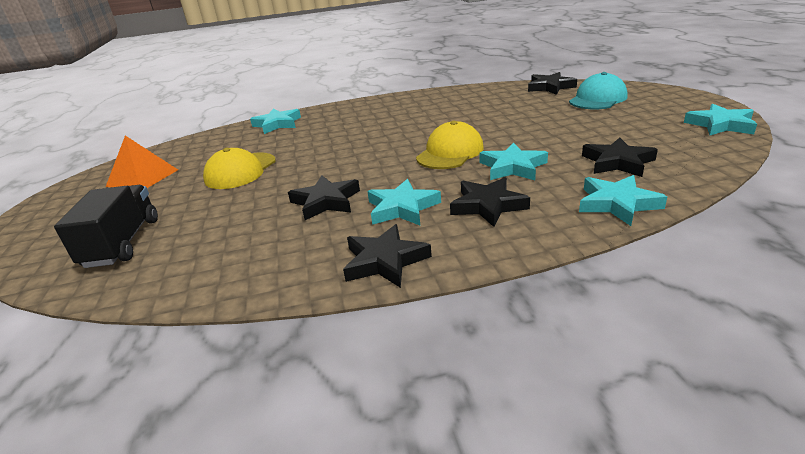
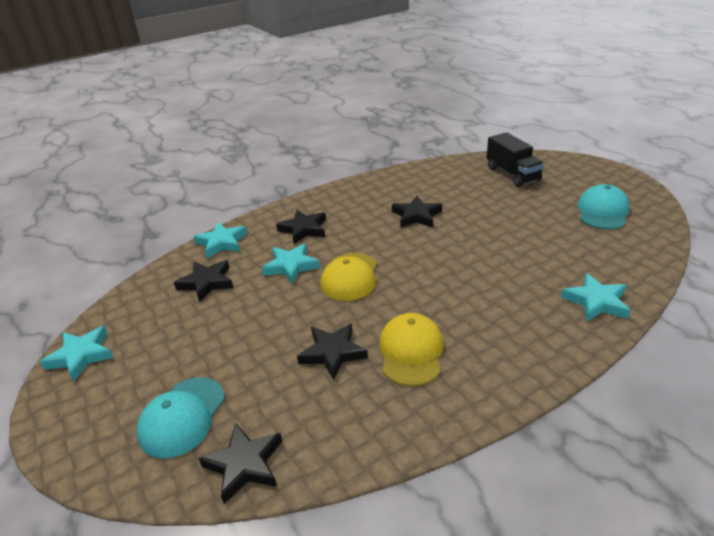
camera: 160 degrees right, 5 degrees up
(142, 178) = (602, 211): orange pyramid -> turquoise cap
(240, 171) = (524, 230): yellow cap -> yellow cap (411, 352)
(385, 261) = (350, 191): black star -> black star (332, 353)
(402, 208) = (359, 219): turquoise star -> none

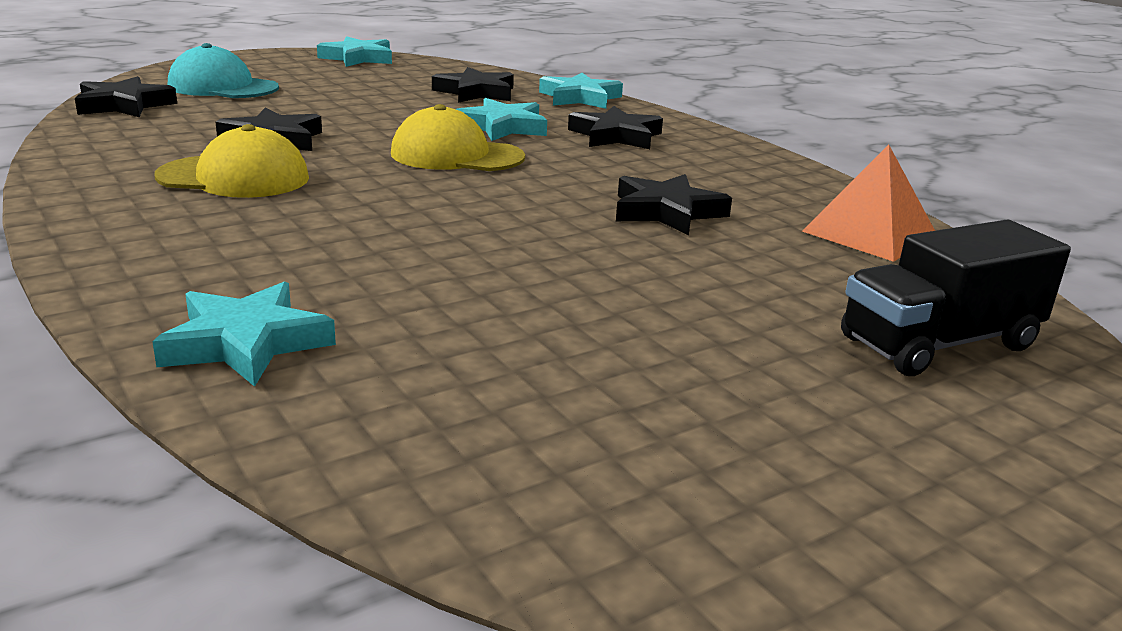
camera: 85 degrees right, 10 degrees down
(424, 176) = (870, 233): none -> orange pyramid
(602, 211) = (706, 455): turquoise cap -> none

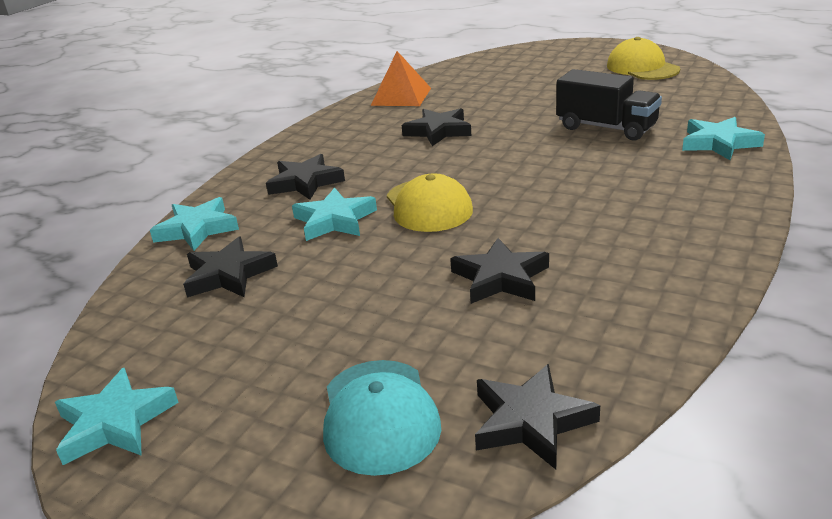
camera: 115 degrees left, 5 degrees up
(234, 177) = (590, 244): yellow cap -> yellow cap (642, 68)
(939, 343) = (502, 71): black truck -> black truck (606, 128)

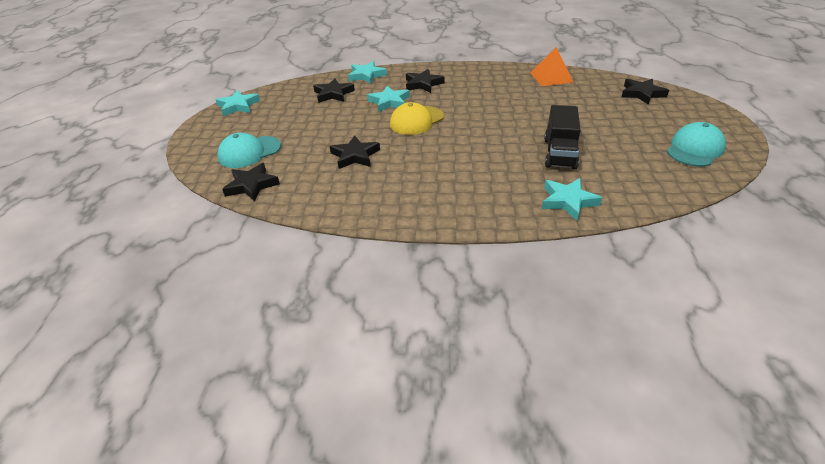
camera: 65 degrees right, 10 degrees up
(438, 131) = (509, 101): black star -> black star (642, 94)
(642, 68) = (694, 149): yellow cap -> turquoise cap

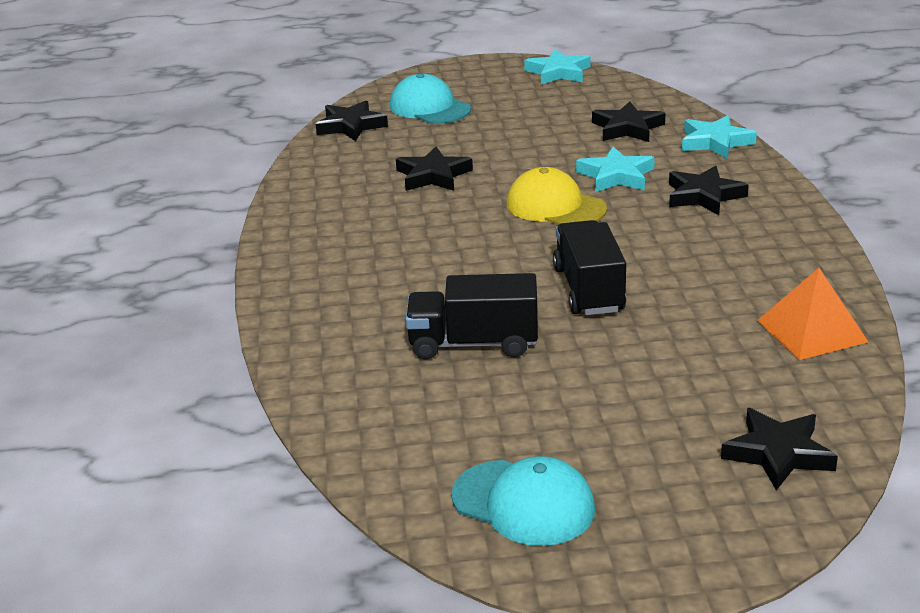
camera: 80 degrees right, 10 degrees down
(509, 119) = (588, 290): none -> black truck
(568, 201) = (327, 352): turquoise star -> none

